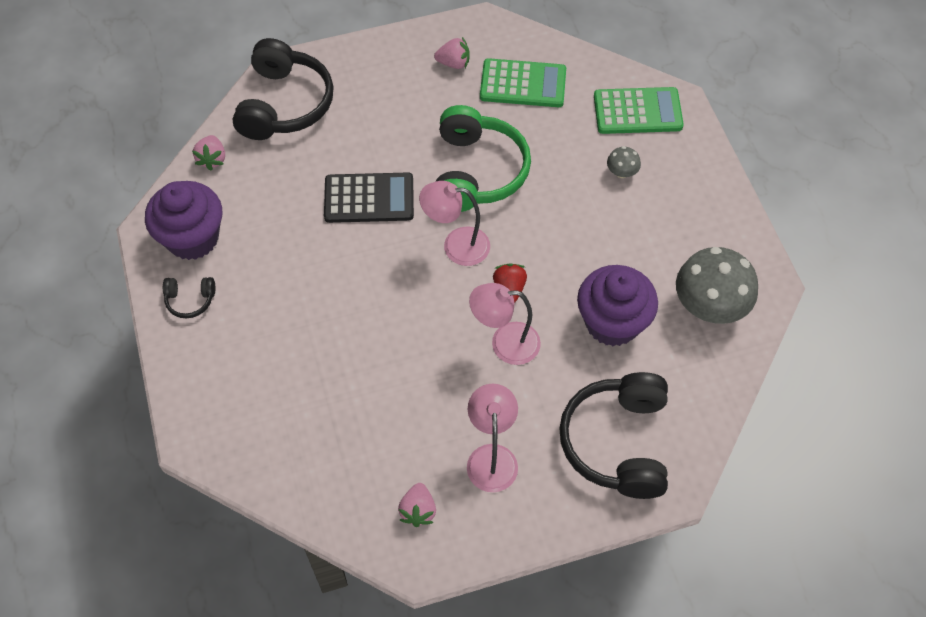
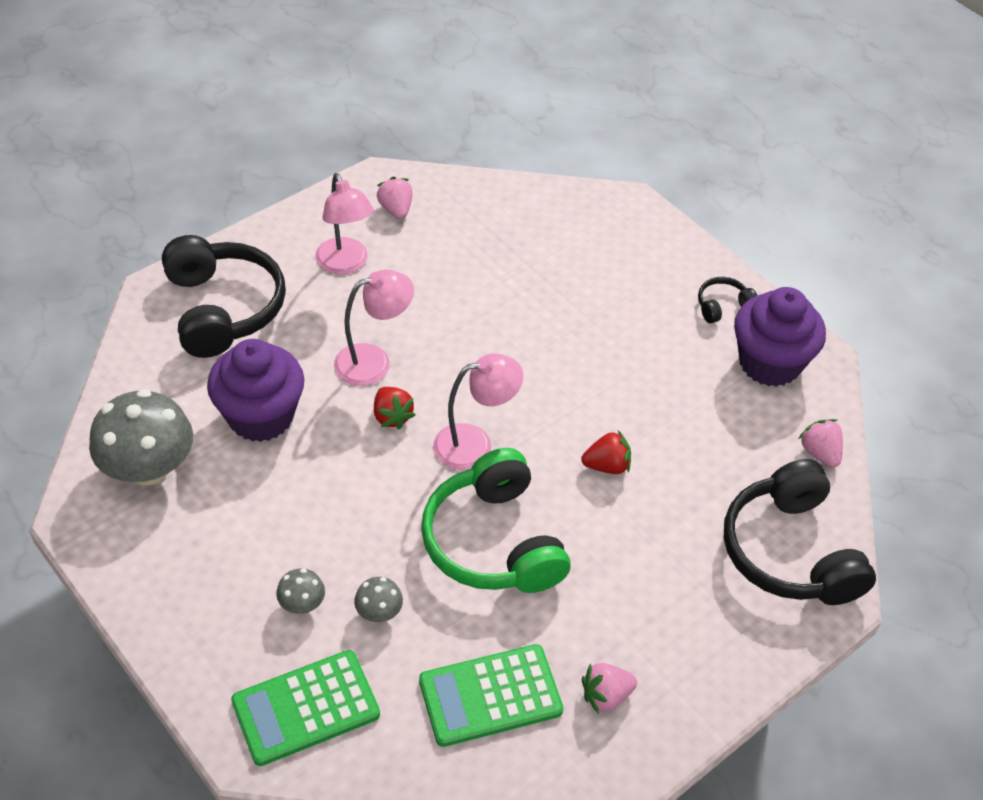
camera: 155 degrees right, 10 degrees down
(369, 198) = (607, 466): black calculator -> red strawberry
(572, 151) = (379, 612): none -> grey mushroom

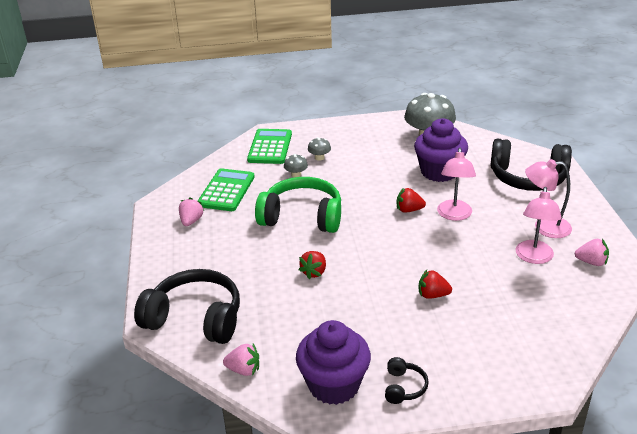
camera: 125 degrees right, 15 degrees down
(475, 444) = (368, 231): pink lamp -> pink lamp (534, 258)
(561, 330) = (432, 295): none -> red strawberry

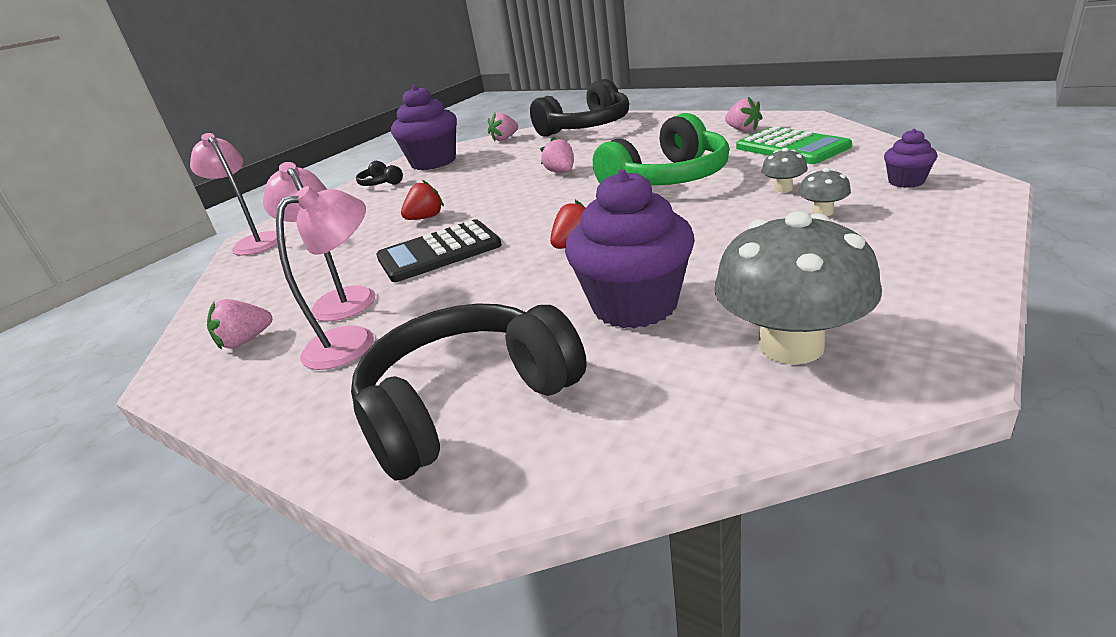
camera: 135 degrees right, 5 degrees down
(270, 147) = (906, 181): green calculator -> purple cupcake
(314, 272) = (561, 172): red strawberry -> pink strawberry
(454, 215) = (508, 275): pink lamp -> pink lamp (255, 242)
(461, 254) = (439, 252): none -> black calculator

